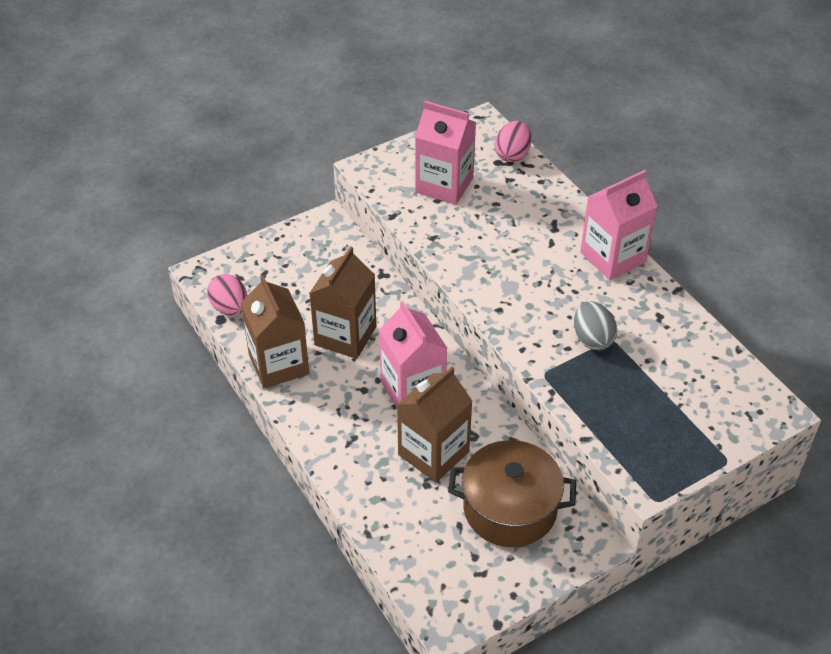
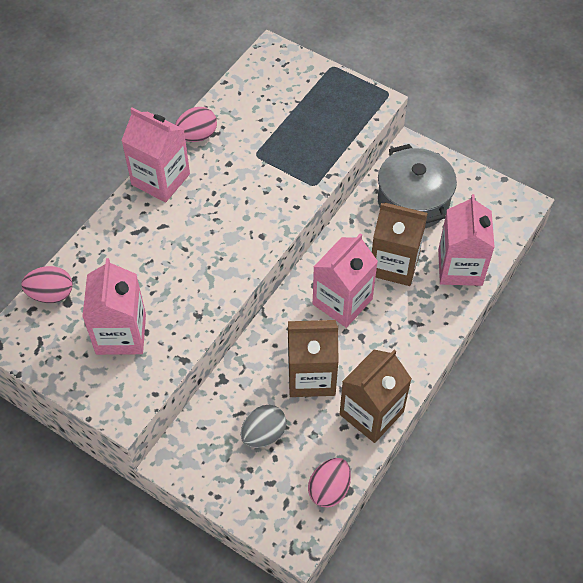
camera: 115 degrees left, 10 degrees up
(395, 512) = (460, 267): none -> pink carton
(510, 509) = (413, 201): brown pot -> grey pot
(592, 339) = (261, 166): grey egg -> grey egg (263, 434)
(662, 301) = (197, 136): none -> pink egg

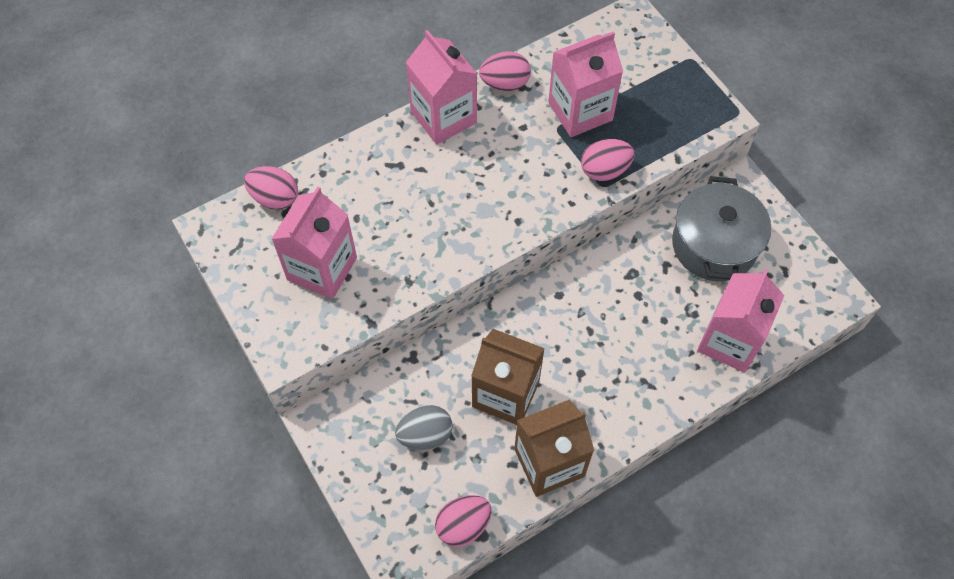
camera: 25 degrees right, 5 degrees up
(309, 173) = (604, 170): none -> pink egg
(342, 301) = (579, 326): pink carton -> pink carton (580, 111)
(394, 264) = (657, 307): brown carton -> none

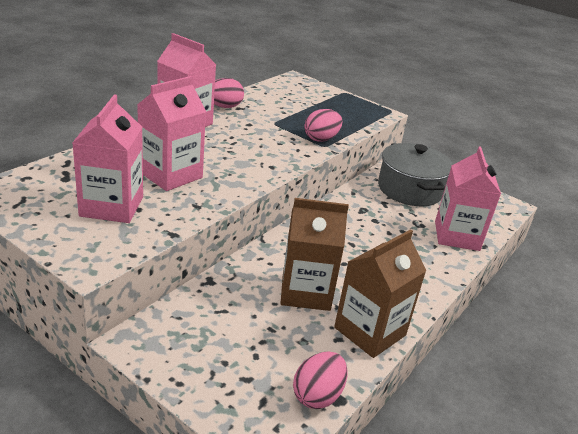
camera: 25 degrees left, 30 degrees down
(275, 198) = (51, 171): pink egg -> none
(425, 435) = (246, 332): grey egg -> none
(580, 111) = (286, 115): pink carton -> pink carton (170, 175)

